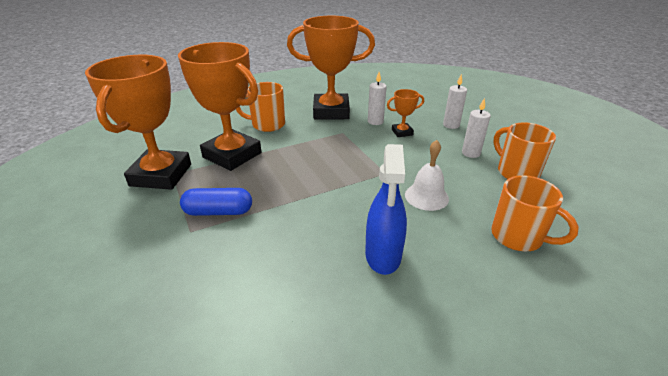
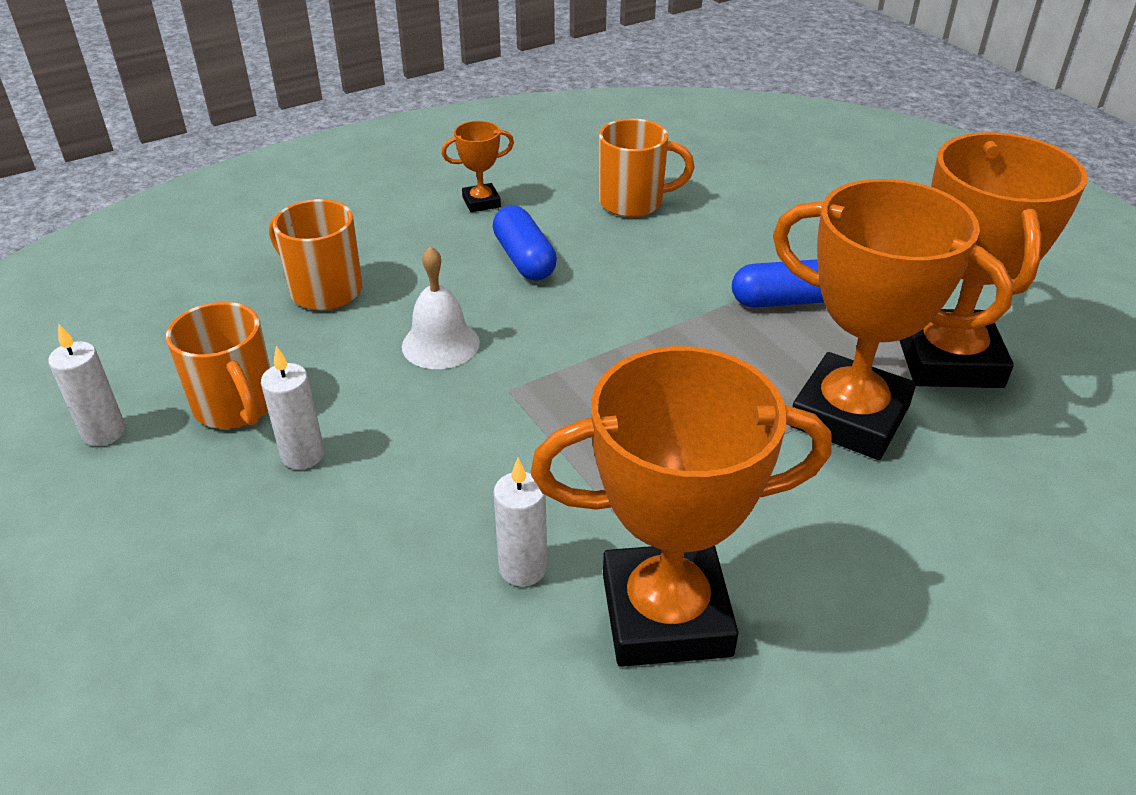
camera: 175 degrees right, 5 degrees up
(267, 124) = (833, 531): orange mug -> orange mug (633, 202)
(383, 256) = (524, 259): blue spray bottle -> blue capsule
(402, 132) = (451, 522): orange trophy -> orange trophy (481, 202)
(451, 125) = (300, 565): white candle -> white candle (104, 432)

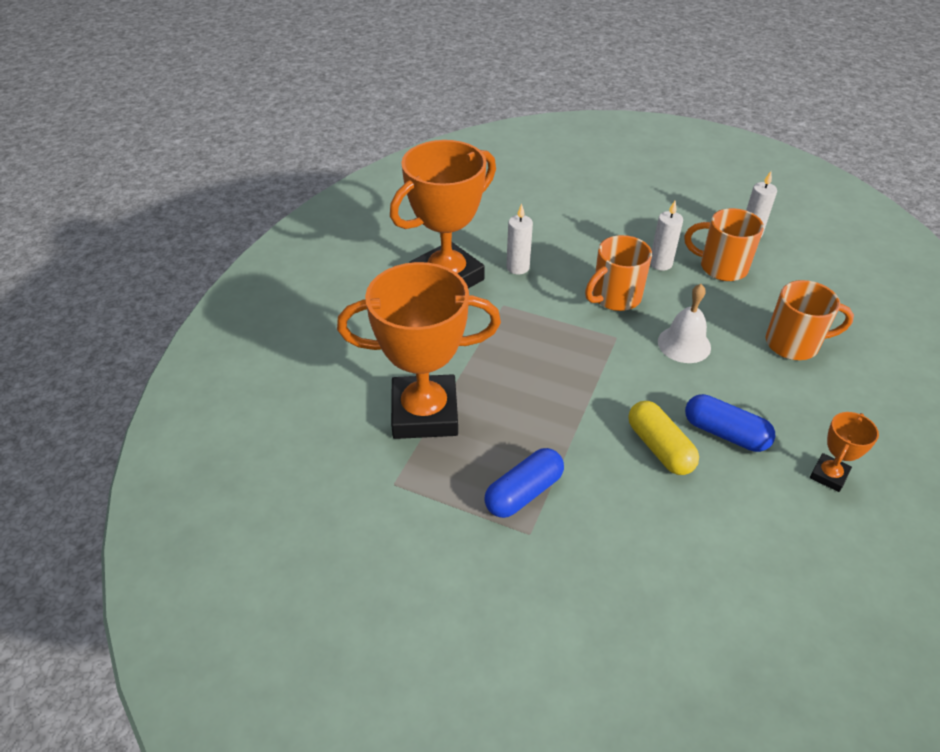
camera: 145 degrees right, 5 degrees up
(604, 276) = (659, 447): none -> yellow capsule
(633, 202) = (729, 548): orange mug -> orange mug (615, 297)
(948, 359) = (383, 495): orange trophy -> none

